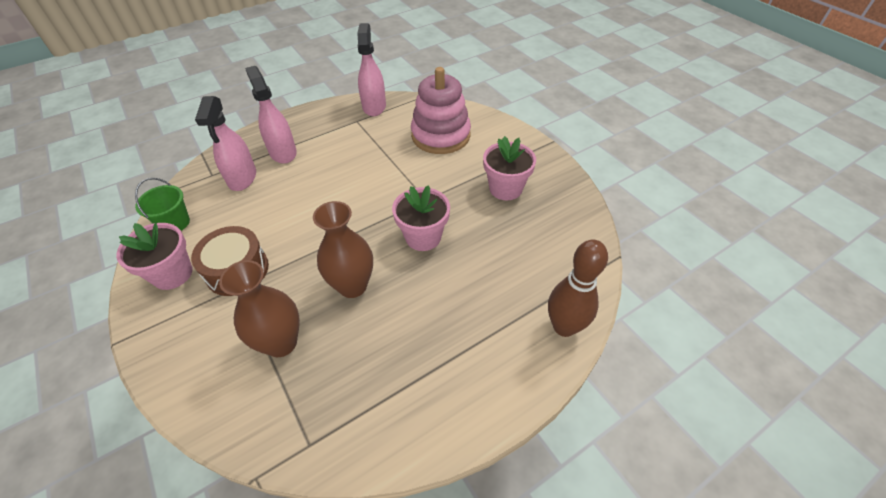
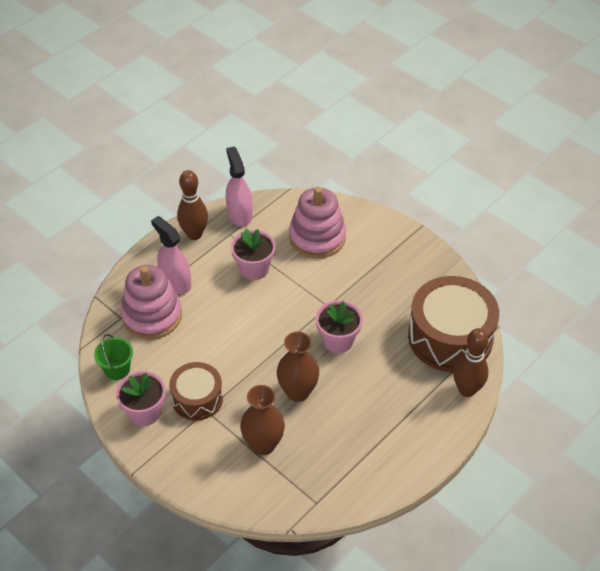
camera: 15 degrees left, 0 degrees up
(242, 178) = (152, 315): pink spray bottle -> pink stacking toy
(324, 116) = (194, 234): none -> brown bowling pin
(505, 188) = (392, 282): pink flower pot -> pink flower pot (254, 268)
(557, 257) = (450, 337): none -> brown drum

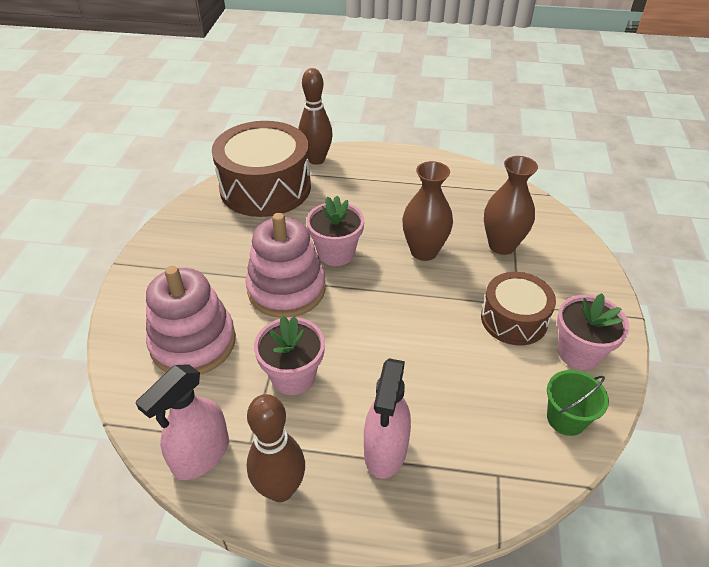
camera: 125 degrees left, 5 degrees down
(152, 315) = (460, 439): pink stacking toy -> pink stacking toy (286, 289)

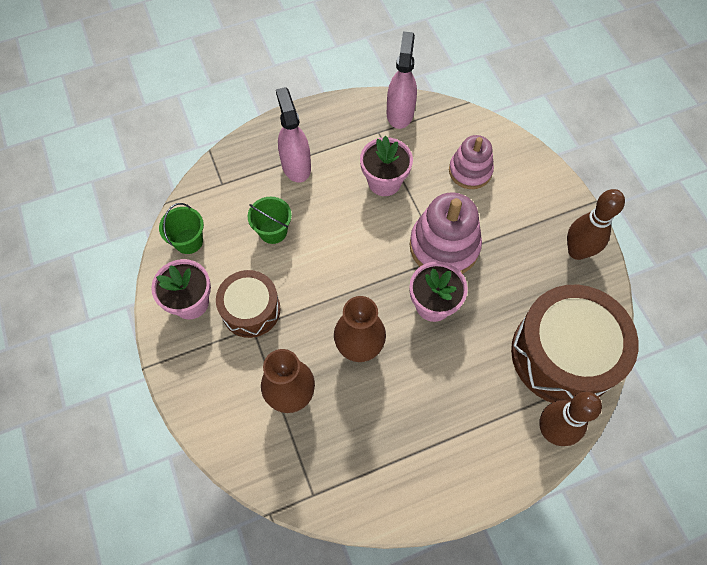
camera: 150 degrees right, 20 degrees up
(193, 342) = (470, 171): pink stacking toy -> pink stacking toy, size x0.65
(280, 489) = (342, 118): brown bowling pin -> brown bowling pin (577, 251)
(456, 383) = (273, 231): none -> green bucket

